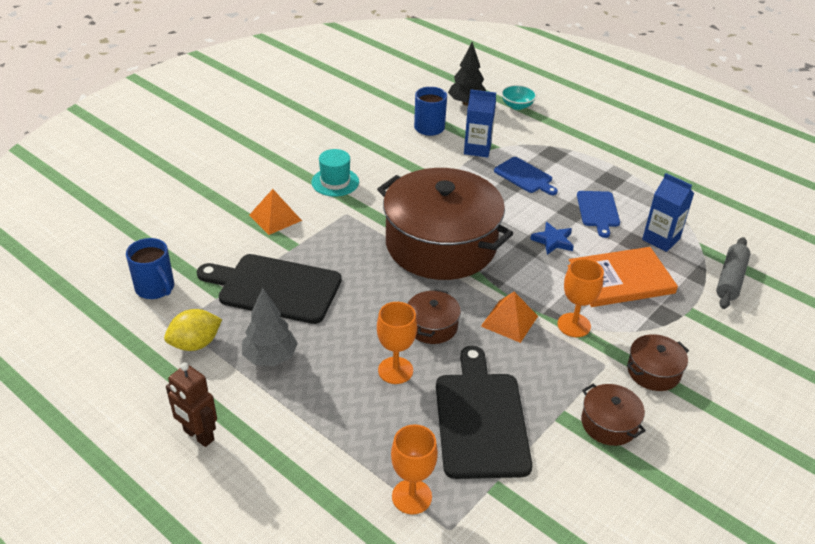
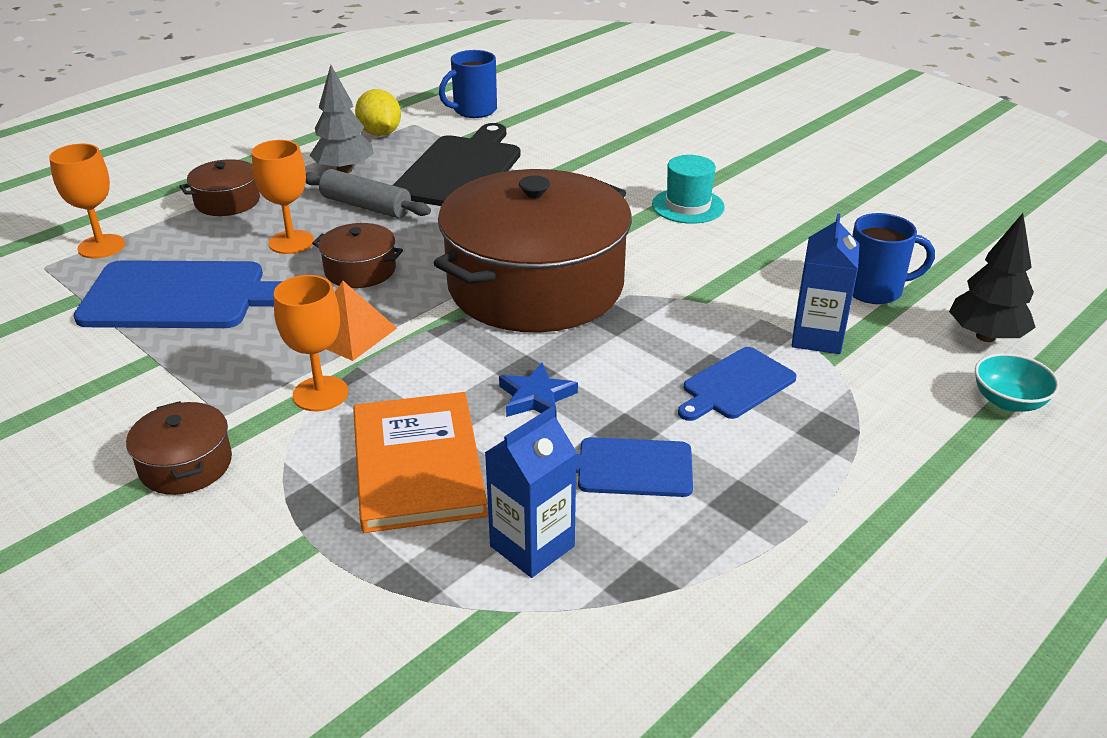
camera: 95 degrees right, 5 degrees down
(198, 435) = (252, 141): brown robot -> none
(275, 217) = (600, 167): orange pyramid -> none
(481, 419) = (181, 296): black cutting board -> blue cutting board
(609, 423) = (112, 401): brown pot -> brown pot (227, 202)
(730, 279) = (385, 635): grey rolling pin -> grey rolling pin (366, 206)

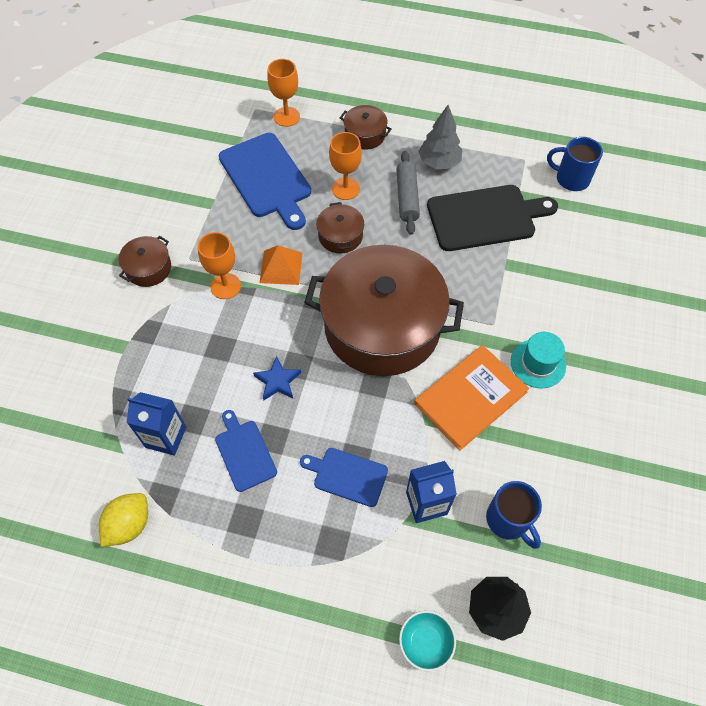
camera: 60 degrees right, 25 degrees up
(380, 133) = (498, 151): yellow lemon -> yellow lemon (129, 525)
(417, 465) = (196, 358): orange book -> orange book (470, 398)

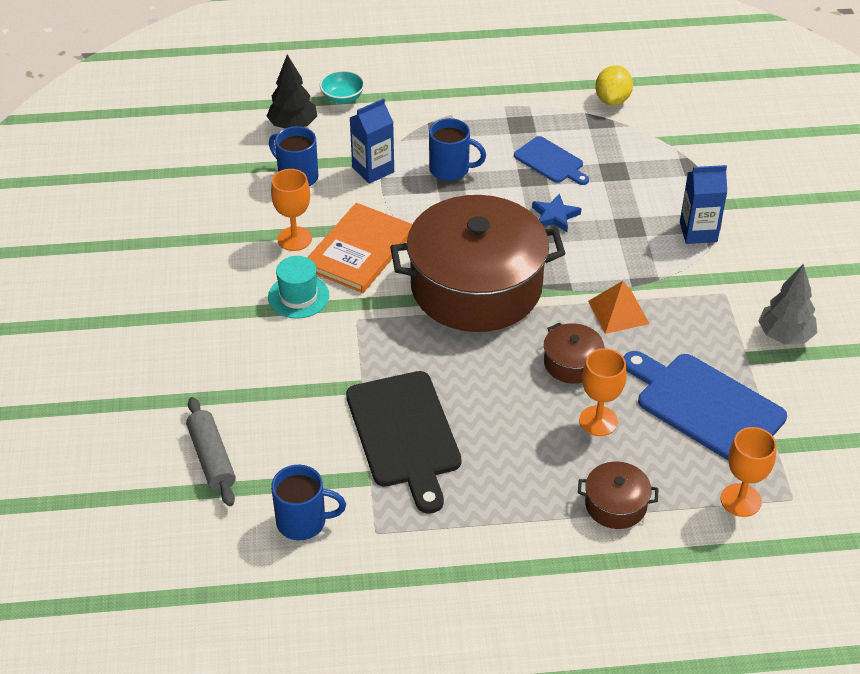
camera: 160 degrees right, 15 degrees down
(148, 268) = (759, 273): brown pot -> none
(166, 437) = (627, 154): blue carton -> blue carton (698, 232)
(225, 286) = (665, 278): orange goblet -> orange goblet (294, 239)
(347, 475) = (451, 169): blue cutting board -> blue mug
(407, 198) = (514, 432): grey rolling pin -> grey rolling pin (211, 458)
(439, 162) = (493, 493): grey tree -> grey tree (784, 336)
(485, 217) = (404, 434): black cutting board -> black cutting board turned 75 degrees counterclockwise

